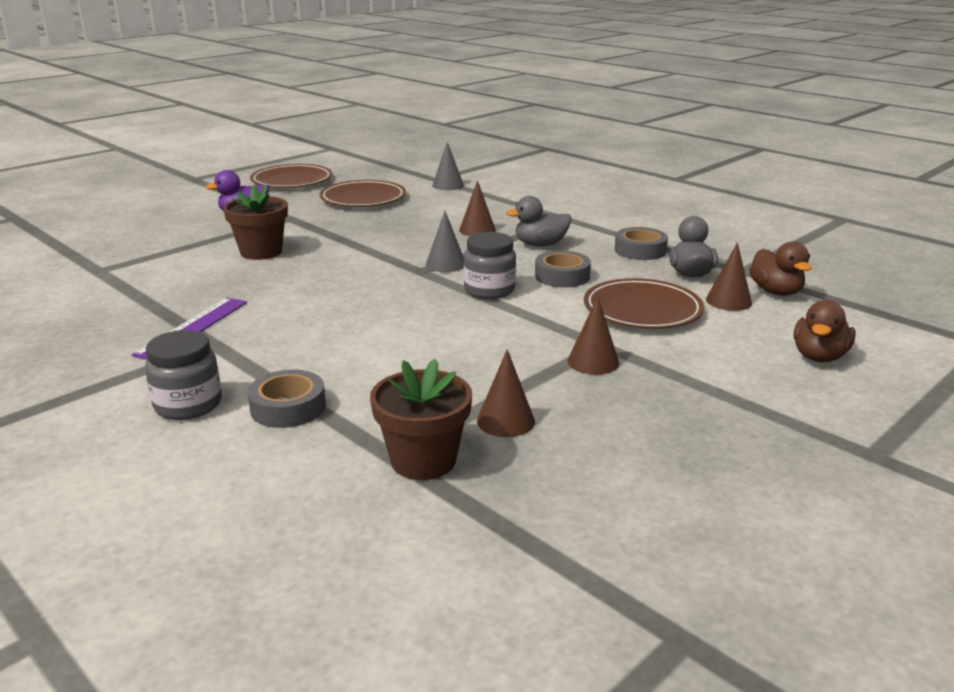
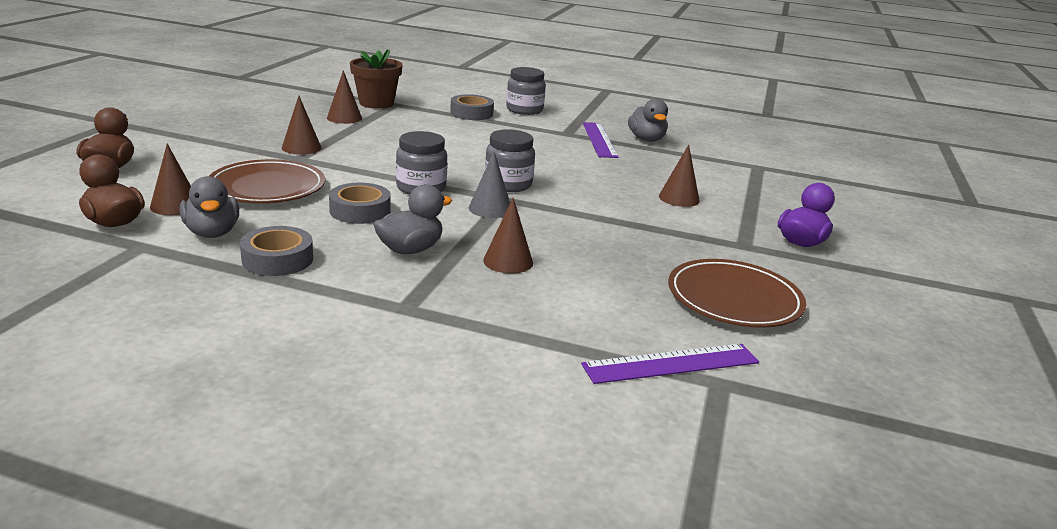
camera: 150 degrees right, 0 degrees up
(131, 320) = (646, 139): none -> grey duck
(261, 252) = (679, 198): brown flower pot -> brown cone
(292, 180) = (902, 323): brown plate -> none
(399, 283) = (508, 184): none -> grey jar
(448, 185) = (671, 363): grey cone -> purple ruler

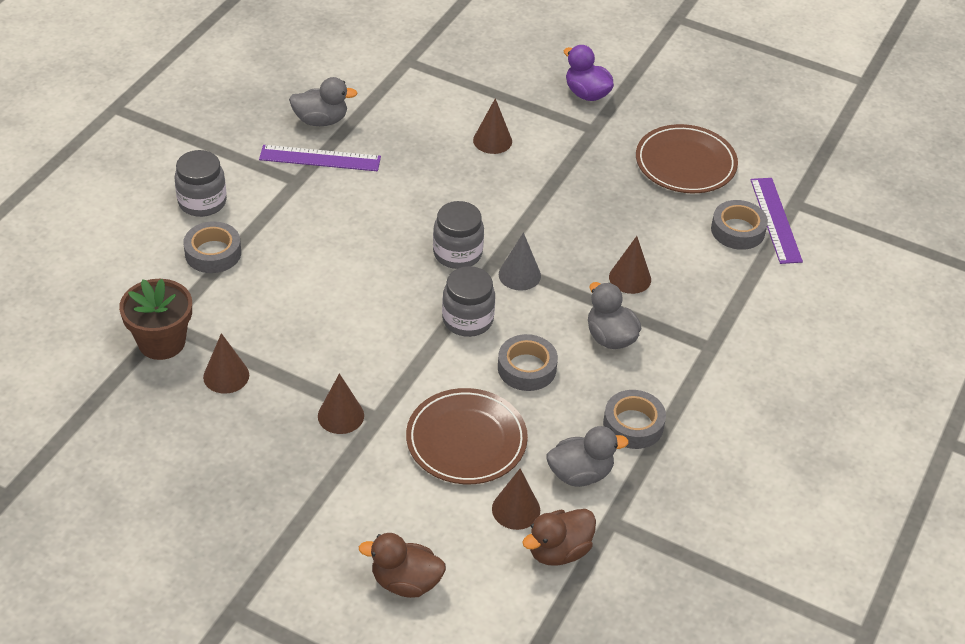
camera: 80 degrees left, 20 degrees up
(630, 332) = (737, 230): none -> grey tape

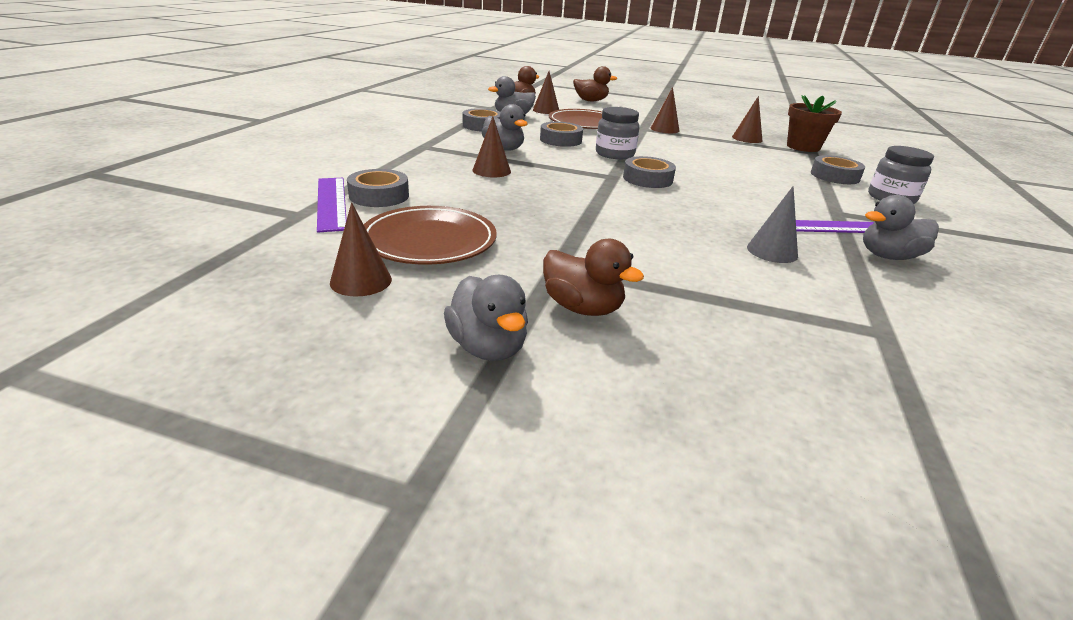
camera: 170 degrees right, 15 degrees down
(457, 253) = (647, 179): grey jar -> grey tape
(492, 140) = (678, 249): brown cone -> brown cone (361, 281)
(519, 275) = (588, 171): grey cone -> grey cone (772, 251)
(586, 94) = (582, 308): purple duck -> brown duck
(646, 74) = (488, 347): none -> grey duck

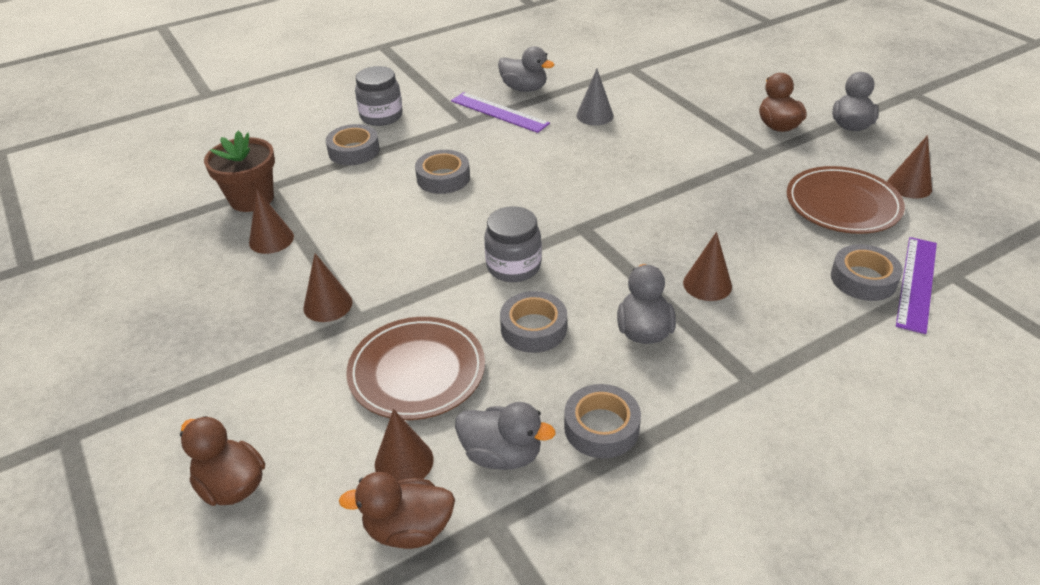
camera: 135 degrees left, 10 degrees up
(647, 179) = (552, 211): grey tape -> grey tape (443, 178)

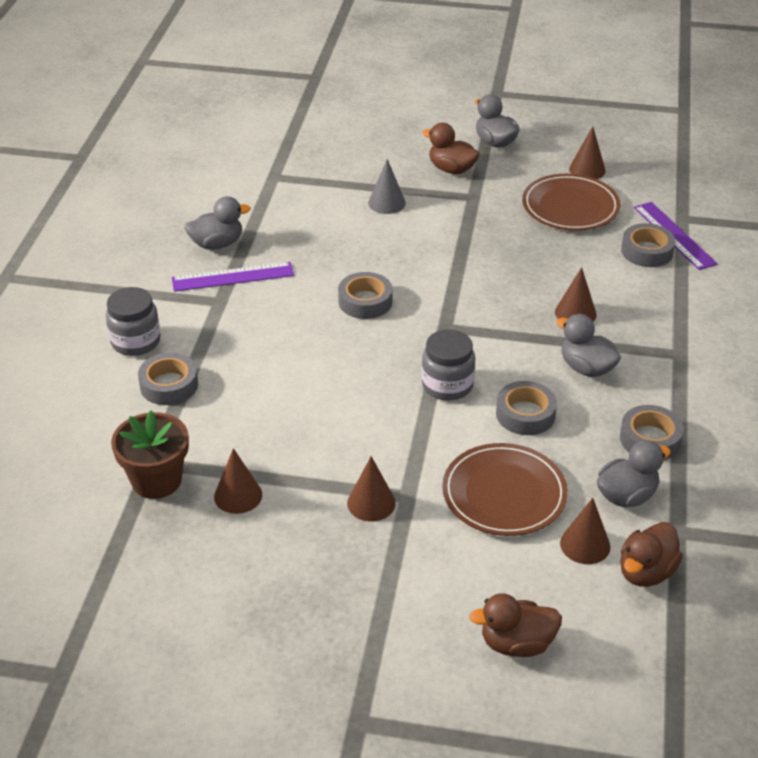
camera: 50 degrees left, 0 degrees up
(443, 178) = (285, 358): grey tape -> grey tape (365, 301)
(595, 115) = (313, 235): grey cone -> grey cone (386, 203)

